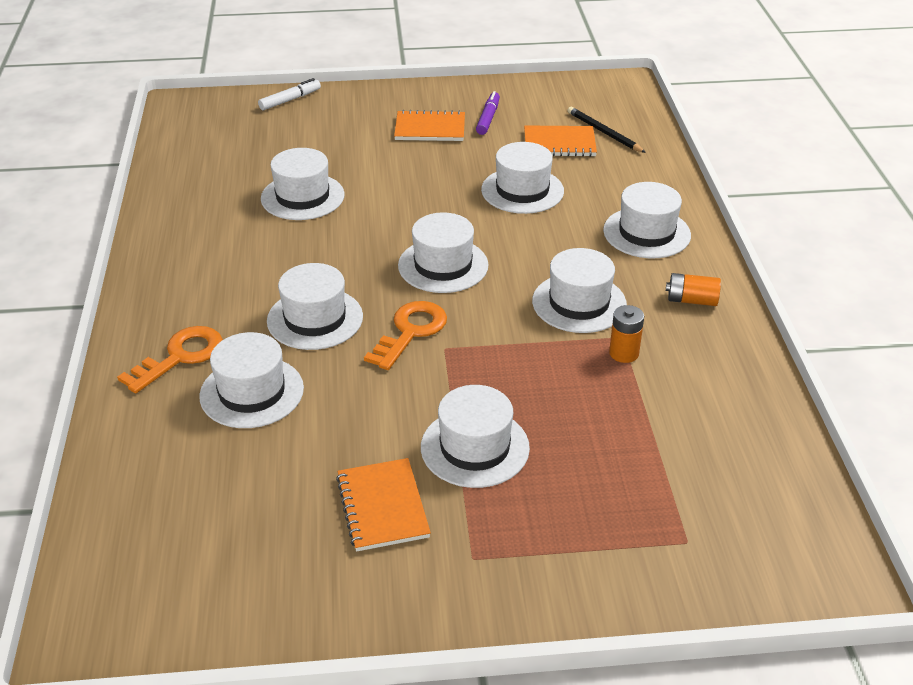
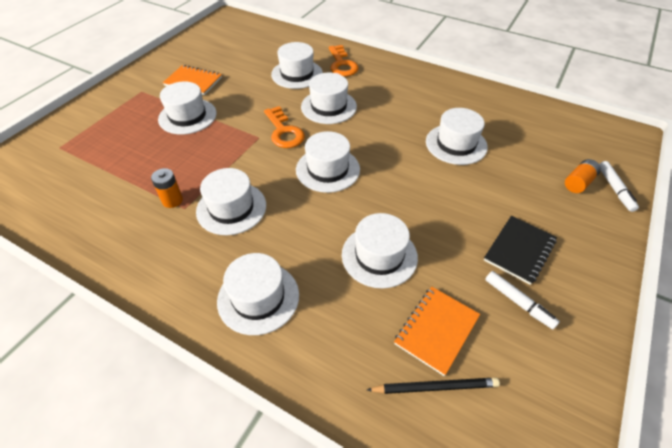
camera: 125 degrees right, 10 degrees up
(430, 128) = (519, 250): orange notebook -> black notebook
(488, 118) = (518, 302): purple marker -> white marker
(691, 300) = (169, 267): orange battery -> orange battery (578, 183)

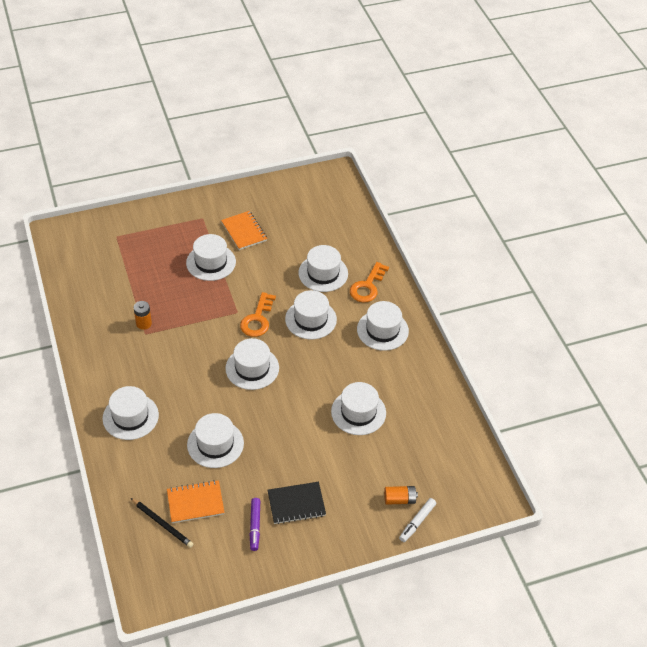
camera: 40 degrees right, 0 degrees up
(231, 208) = (169, 353): white hat -> white hat (382, 330)
(518, 302) = (255, 526): white marker -> purple marker

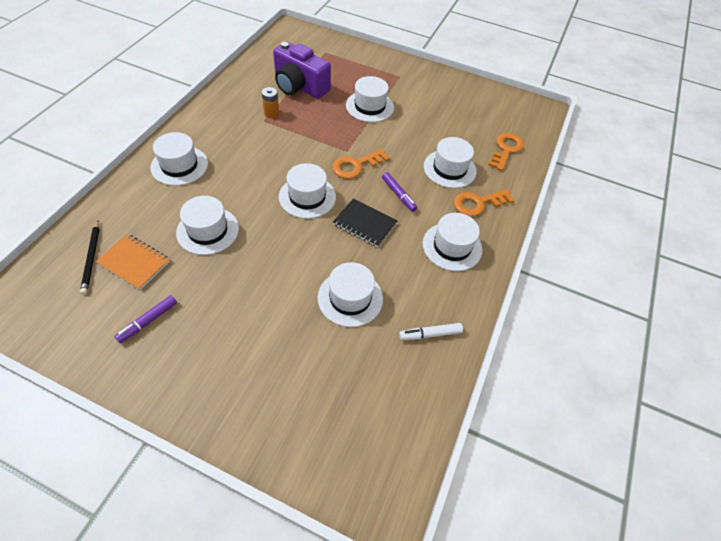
camera: 40 degrees right, 5 degrees up
(135, 284) = (299, 86): none -> purple camera
(244, 231) = (420, 102): orange notebook -> none
(296, 504) = (202, 332): black notebook -> black notebook (364, 224)
(310, 319) = (398, 195): white hat -> purple marker
(344, 229) = (506, 149): none -> orange key
(399, 499) = (292, 411): orange battery -> none
(417, 522) = (282, 451): white marker -> white marker (430, 334)

